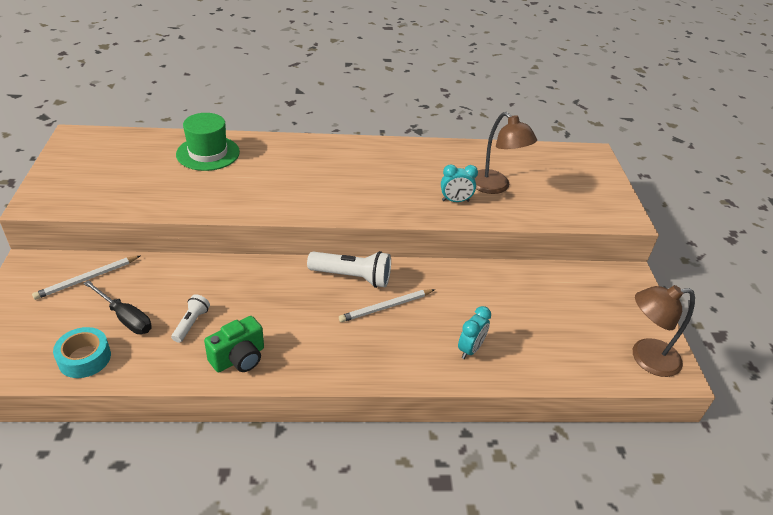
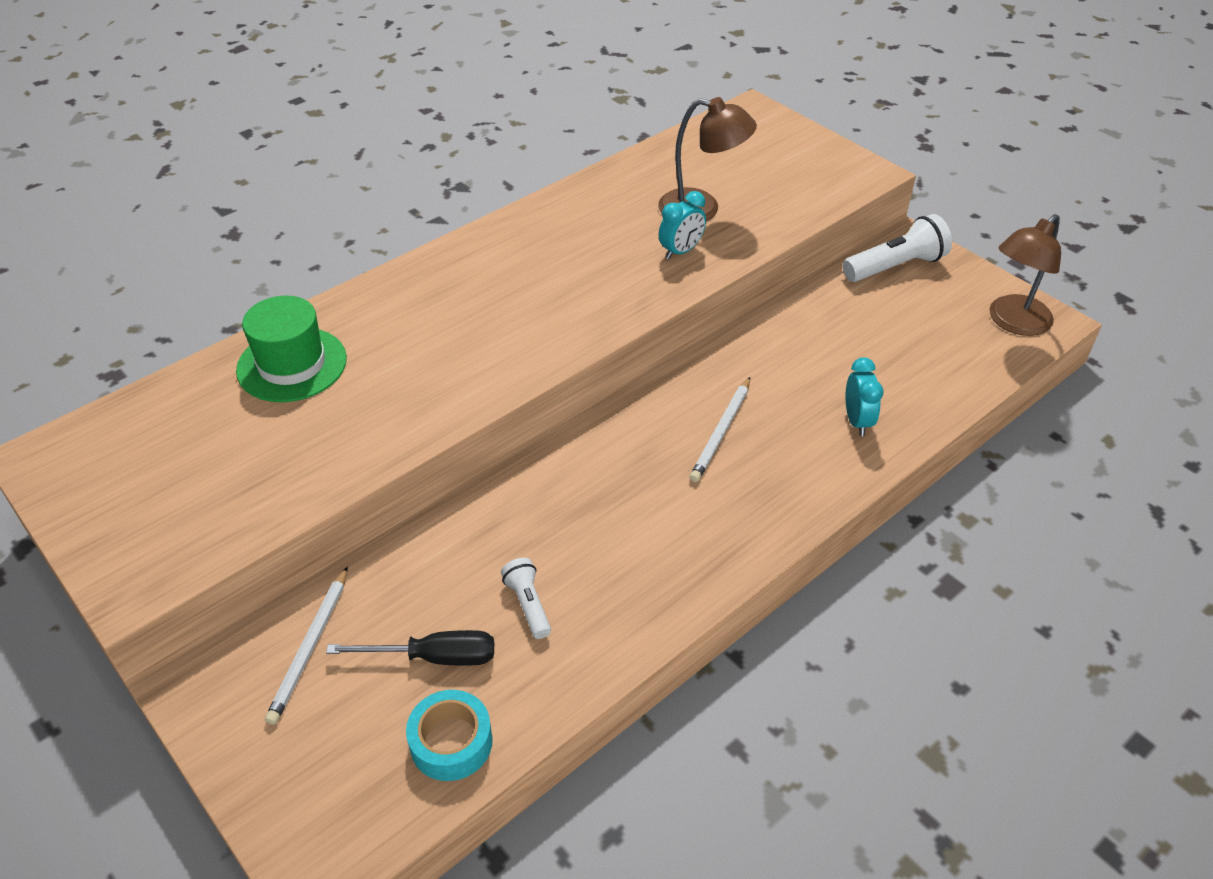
camera: 35 degrees left, 5 degrees up
(239, 358) = (638, 603): green camera -> none
(352, 277) = (643, 421): white flashlight -> white flashlight (895, 266)

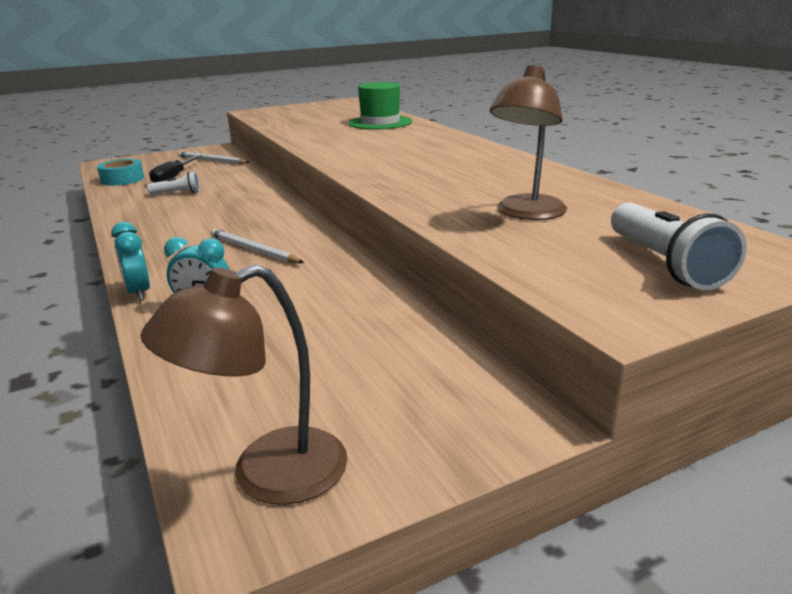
camera: 105 degrees right, 20 degrees down
(681, 251) = (451, 201): turquoise clock -> turquoise clock (139, 293)
(895, 266) = (458, 390): white flashlight -> white flashlight (665, 264)
(1013, 322) = (267, 475): brown lamp -> brown lamp turned 90 degrees counterclockwise

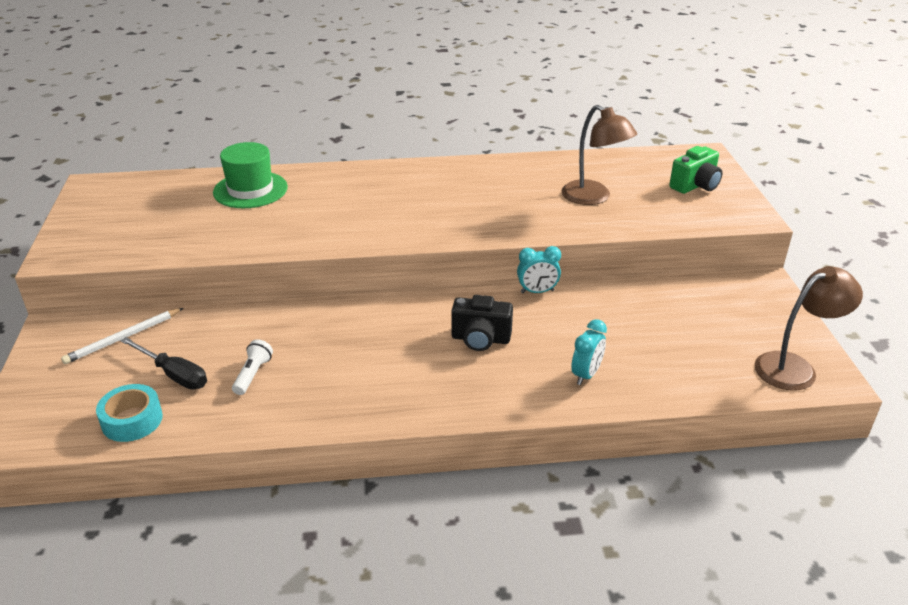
camera: 70 degrees left, 10 degrees up
(139, 293) = (540, 409): turquoise clock -> turquoise clock (537, 291)
(253, 250) = (480, 339): white pencil -> black camera
(267, 475) = (795, 367): brown lamp -> brown lamp turned 105 degrees counterclockwise
(665, 264) = (695, 186): white flashlight -> green camera

